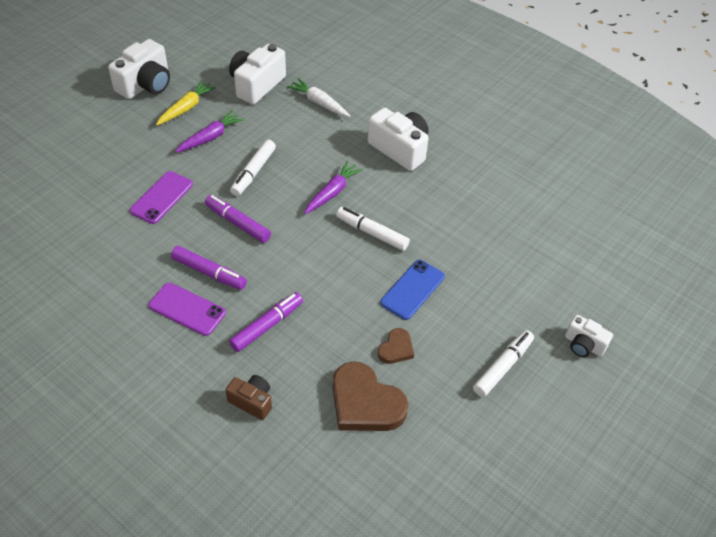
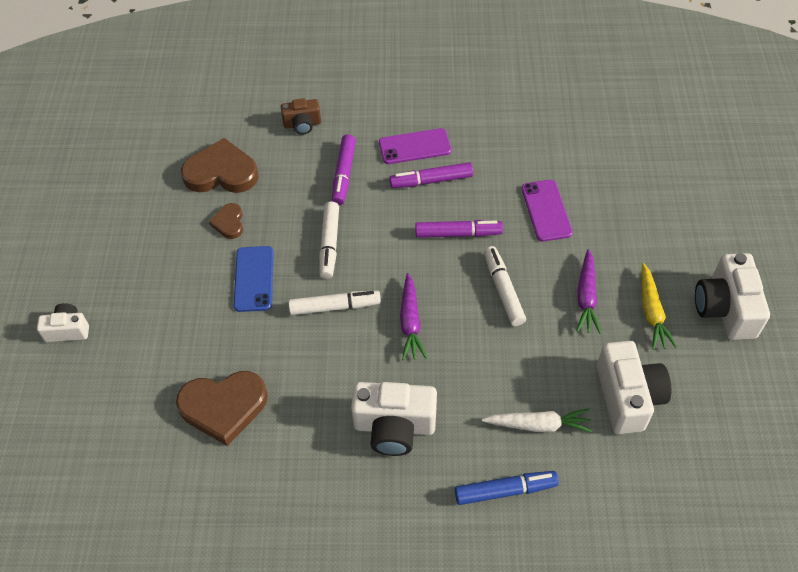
camera: 145 degrees right, 5 degrees up
(369, 91) = (505, 490): none -> blue marker
(497, 222) = (223, 407): none -> brown heart
(502, 367) = (131, 264): white marker -> white marker (329, 244)

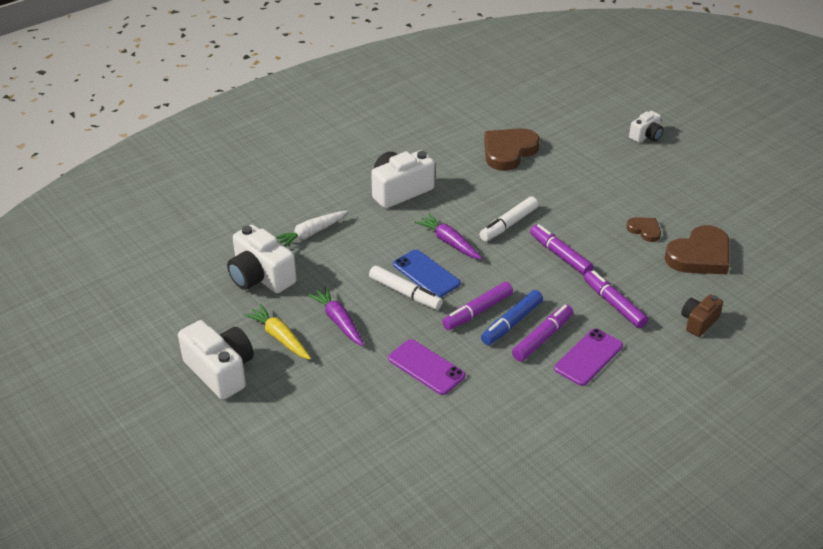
camera: 140 degrees right, 15 degrees down
(254, 279) = (580, 211): blue phone -> blue phone (426, 274)
(329, 244) = (560, 255): white marker -> purple marker
(505, 490) = (304, 197): blue marker -> blue marker (511, 323)

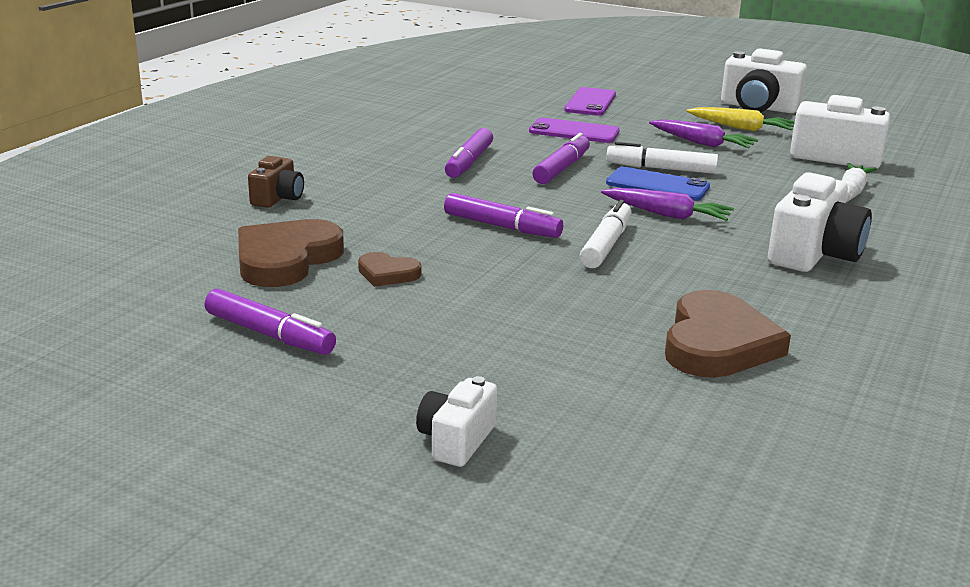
camera: 155 degrees right, 15 degrees down
(511, 323) = (513, 167): blue marker -> none
(588, 357) = (406, 158): purple phone -> purple phone (590, 102)
(614, 304) = (398, 196): purple marker -> purple marker (269, 334)

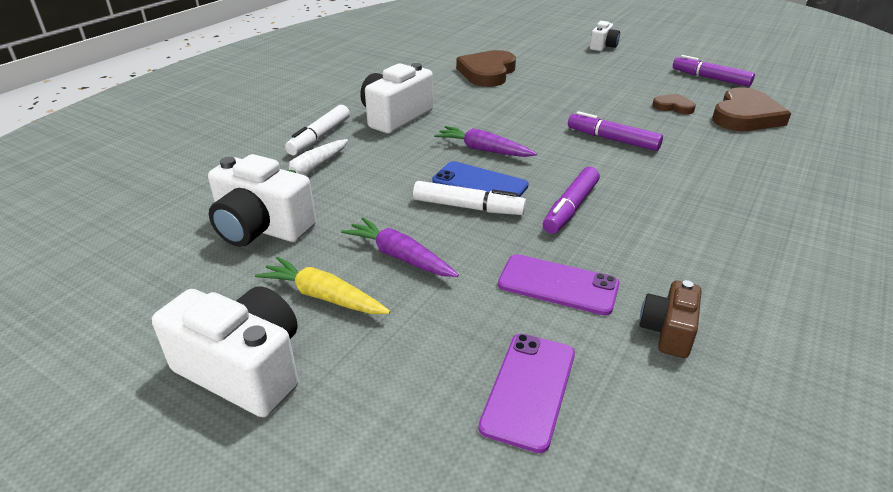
camera: 175 degrees left, 10 degrees up
(278, 198) = (811, 168): brown camera -> brown camera (668, 331)
(469, 162) = (669, 218): purple marker -> none
(606, 245) = (535, 124): white marker -> white marker (320, 137)

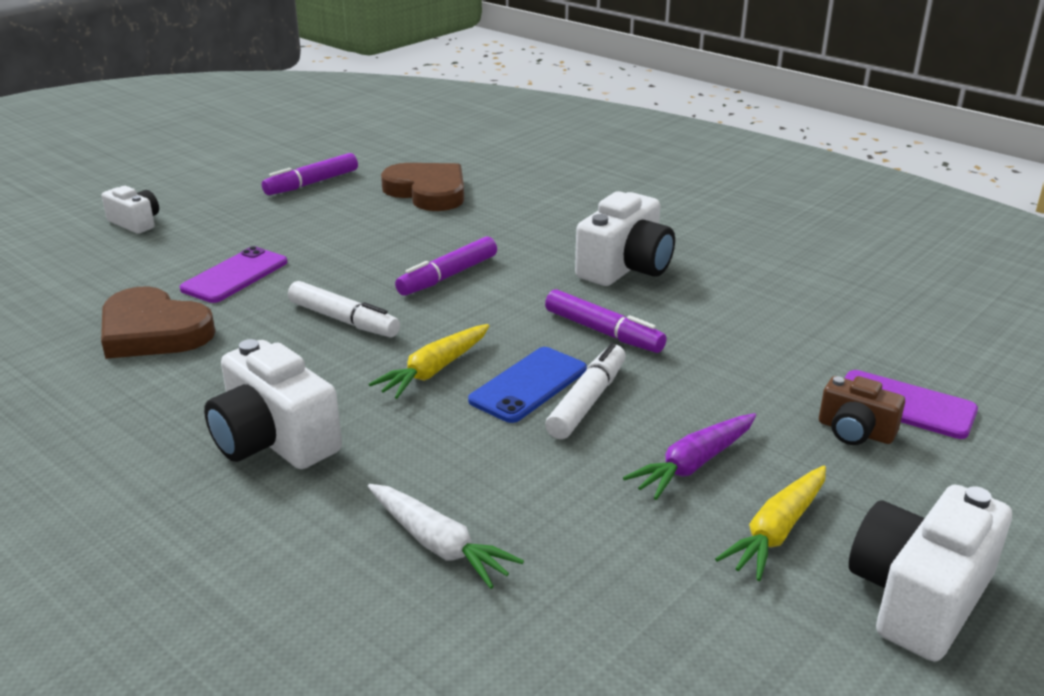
camera: 80 degrees left, 5 degrees down
(261, 228) = (608, 597): white camera -> white camera (625, 267)
(320, 137) = (308, 531): white marker -> white marker (344, 320)
(483, 150) = (434, 370): purple carrot -> yellow carrot
(558, 285) = (750, 365): purple phone -> purple phone (235, 276)
(668, 331) = (816, 323): brown camera -> brown camera (855, 431)
(673, 107) = (379, 222): brown heart -> none

